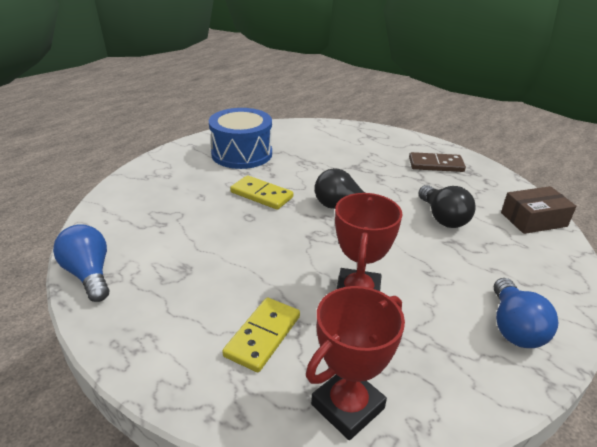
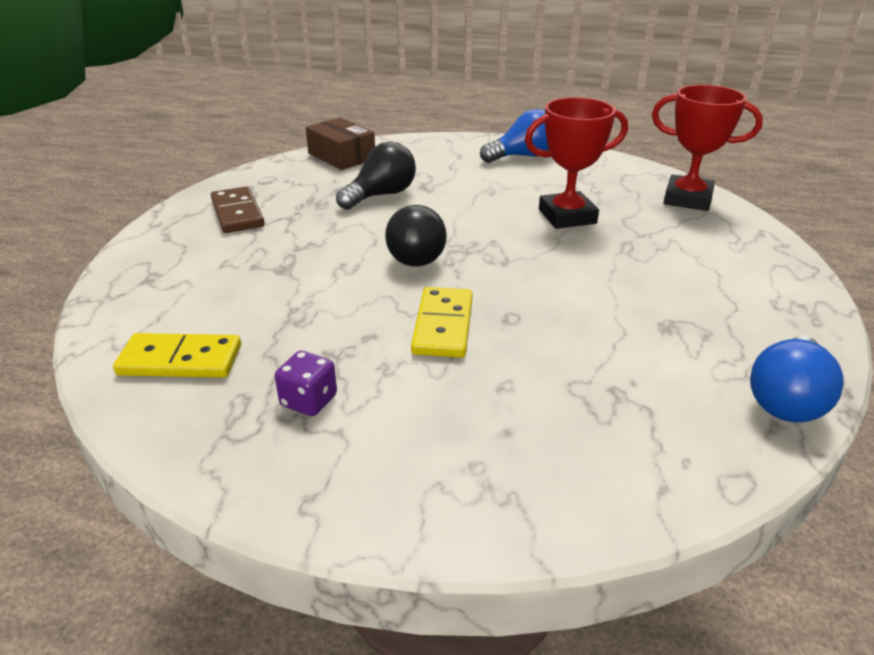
camera: 115 degrees left, 0 degrees up
(242, 154) = (309, 401): blue drum -> purple dice
(262, 336) = (682, 246): yellow domino -> yellow domino (180, 360)

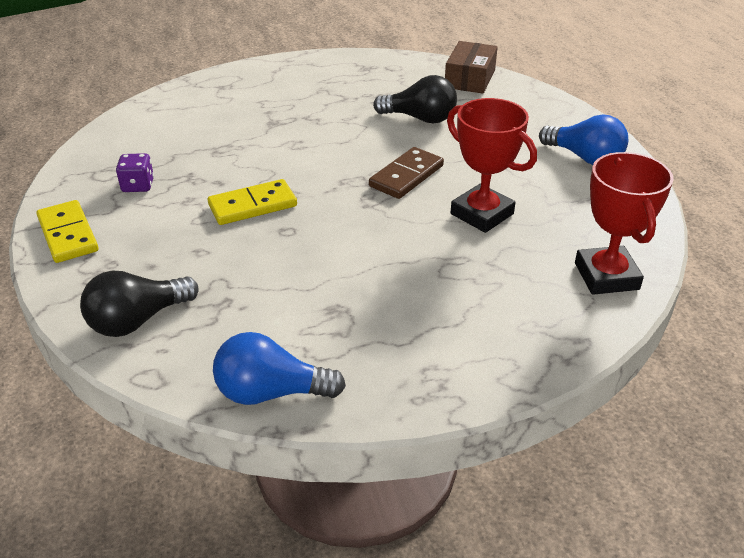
camera: 60 degrees right, 5 degrees up
(180, 360) = (149, 132): yellow domino -> yellow domino (68, 234)
(237, 213) = (331, 78): brown domino -> brown domino (406, 176)
(415, 254) = (340, 163): black light bulb -> black light bulb (138, 320)

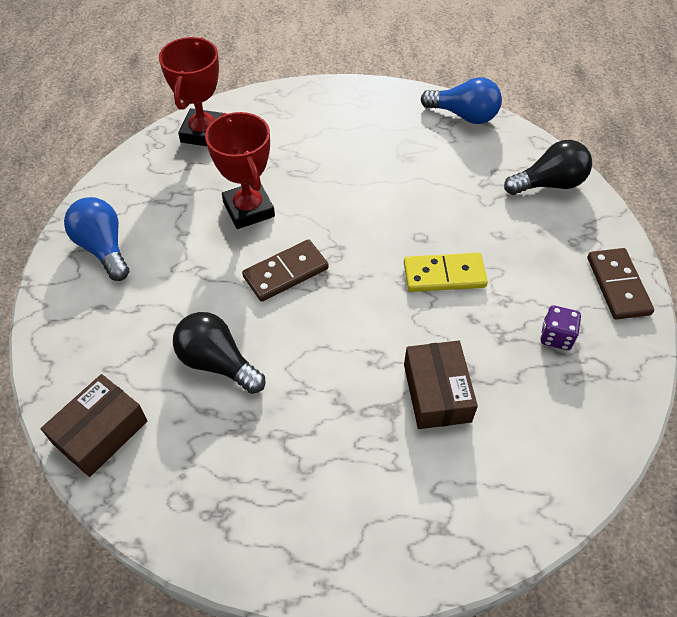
camera: 160 degrees left, 15 degrees up
(68, 234) = (618, 285): yellow domino -> brown domino
(240, 136) = (437, 392): none -> brown box

